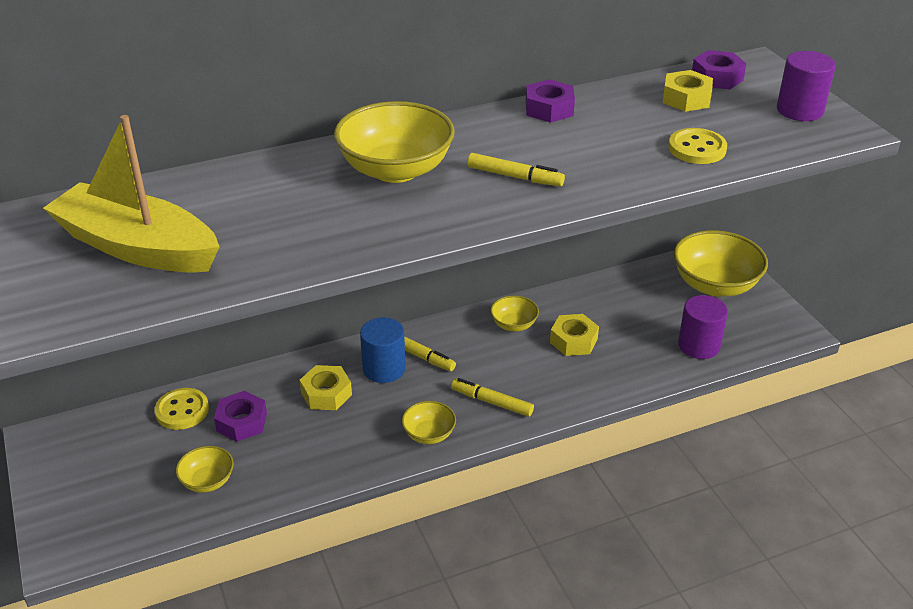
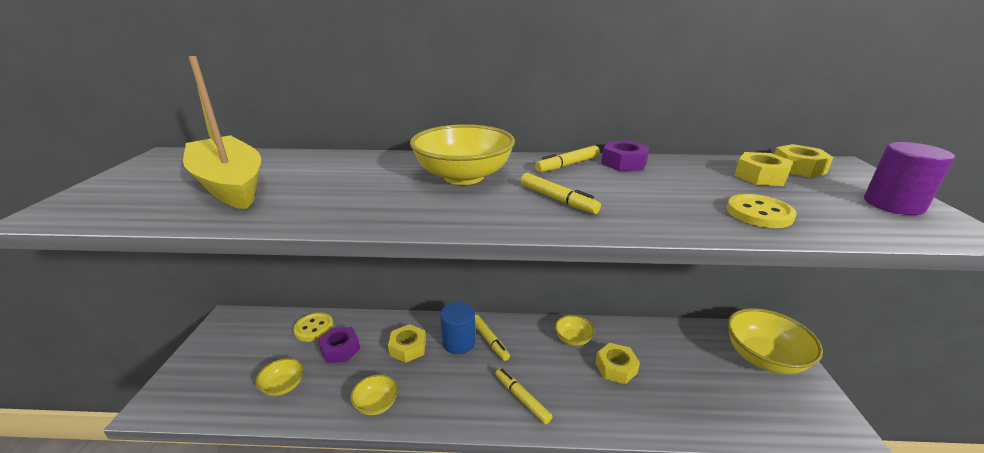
camera: 25 degrees right, 10 degrees down
(429, 434) = (456, 409): yellow bowl -> yellow bowl (376, 404)
(493, 125) = (568, 165): none -> yellow marker
(699, 345) = (733, 410): purple cylinder -> none
(717, 77) = (798, 168): purple nut -> yellow nut

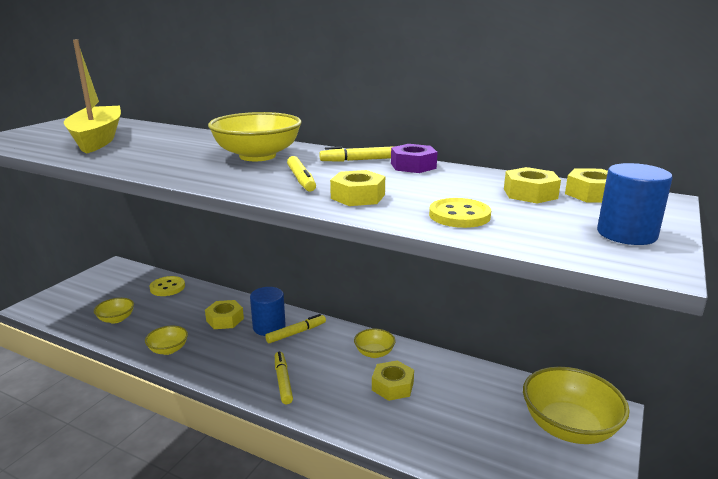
camera: 25 degrees right, 5 degrees down
(340, 349) = (174, 307): purple nut -> none
(489, 340) = (296, 333): yellow marker -> yellow marker turned 120 degrees counterclockwise
(643, 210) = (358, 196): none -> yellow nut
(893, 204) = (626, 234): purple cylinder -> blue cylinder

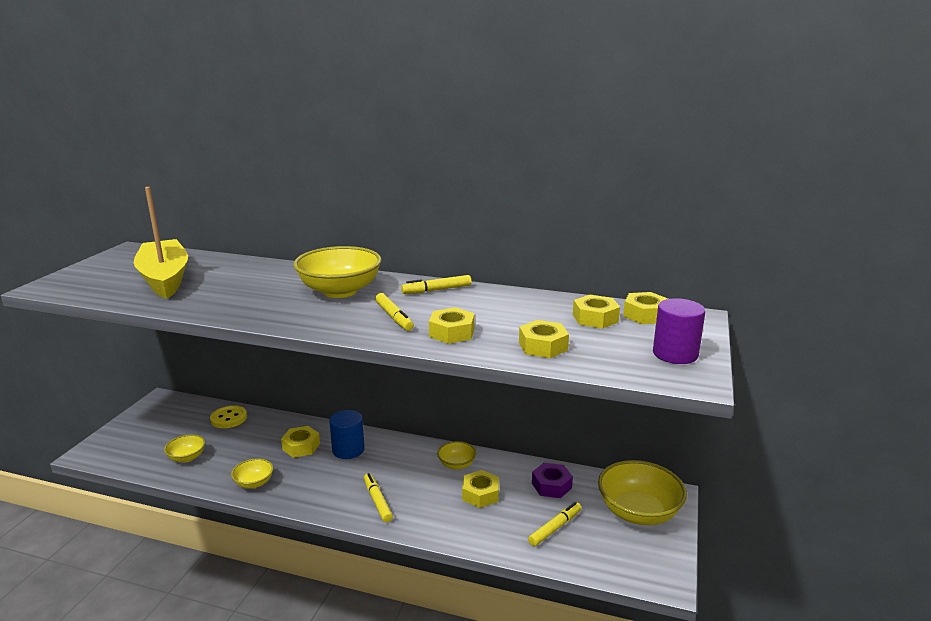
camera: 10 degrees left, 0 degrees up
(296, 333) = (377, 453): yellow marker -> yellow marker (555, 528)
(413, 166) = (488, 293): purple nut -> purple nut (551, 485)
(459, 215) = (543, 346): yellow button -> yellow nut
(626, 234) = (675, 354): blue cylinder -> purple cylinder

